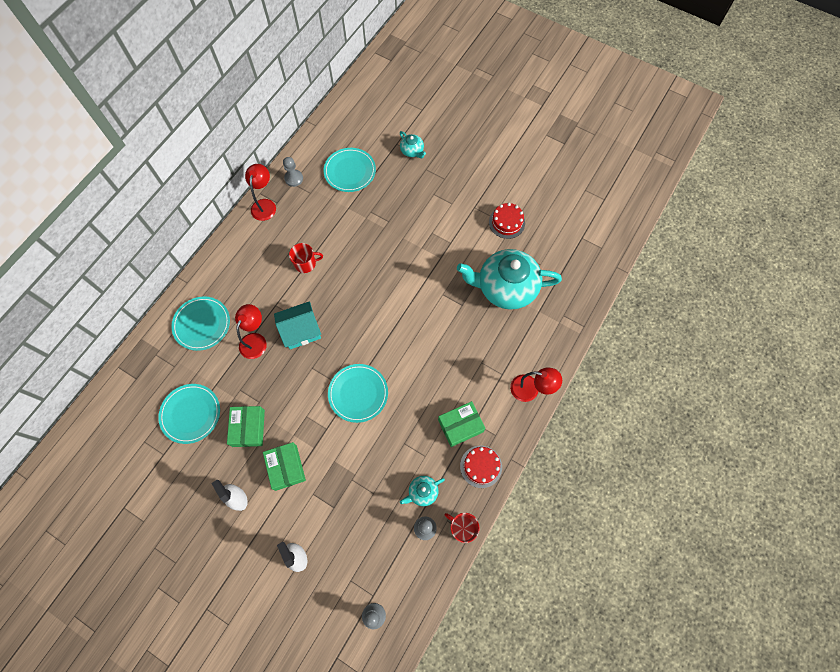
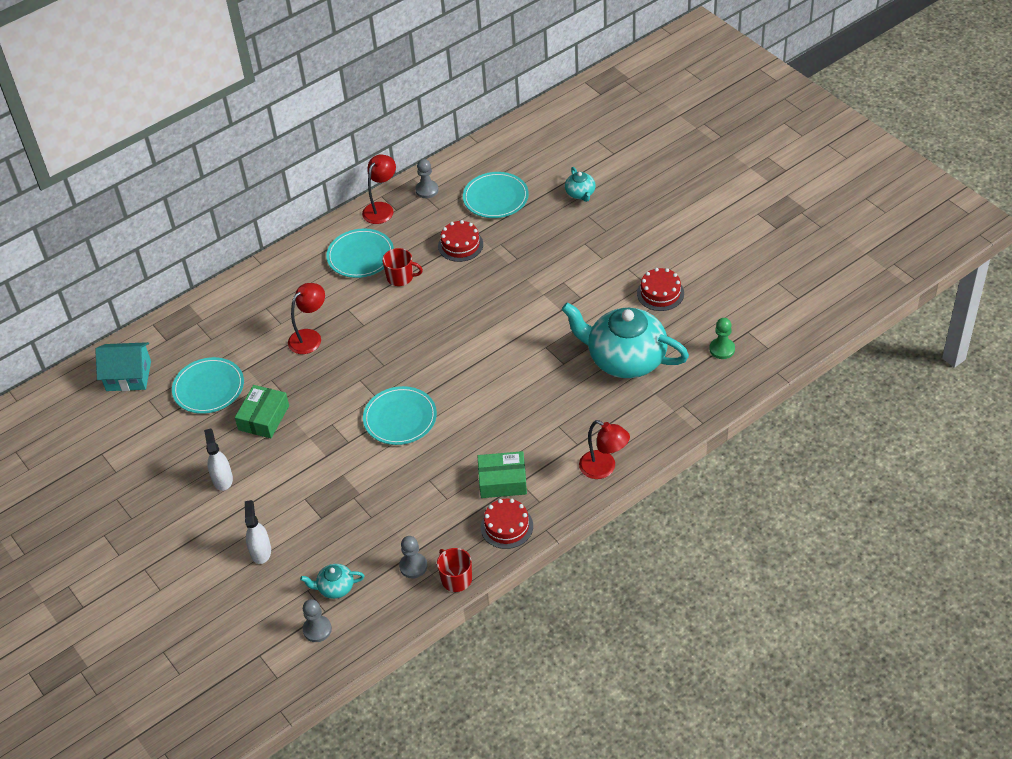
camera: 25 degrees right, 20 degrees down
(202, 324) = (259, 307): turquoise plate -> turquoise plate (360, 256)
(286, 467) = (287, 465): green box -> none
(301, 330) = (364, 341): turquoise house -> turquoise house (128, 376)
(340, 221) = (460, 245): none -> red cake
(422, 492) = (427, 532): turquoise teapot -> turquoise teapot (335, 588)
(570, 258) = (722, 349): none -> green pawn

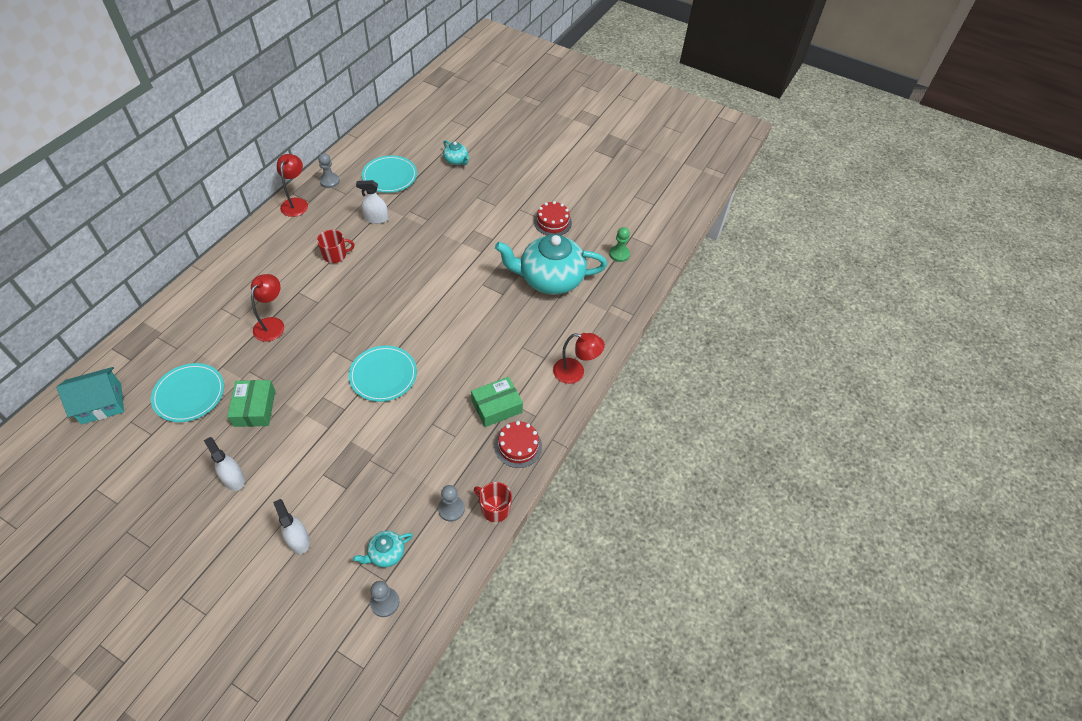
camera: 30 degrees left, 5 degrees up
(360, 256) = (292, 245): turquoise plate -> none
(460, 245) = (376, 218): red cake -> white spray bottle

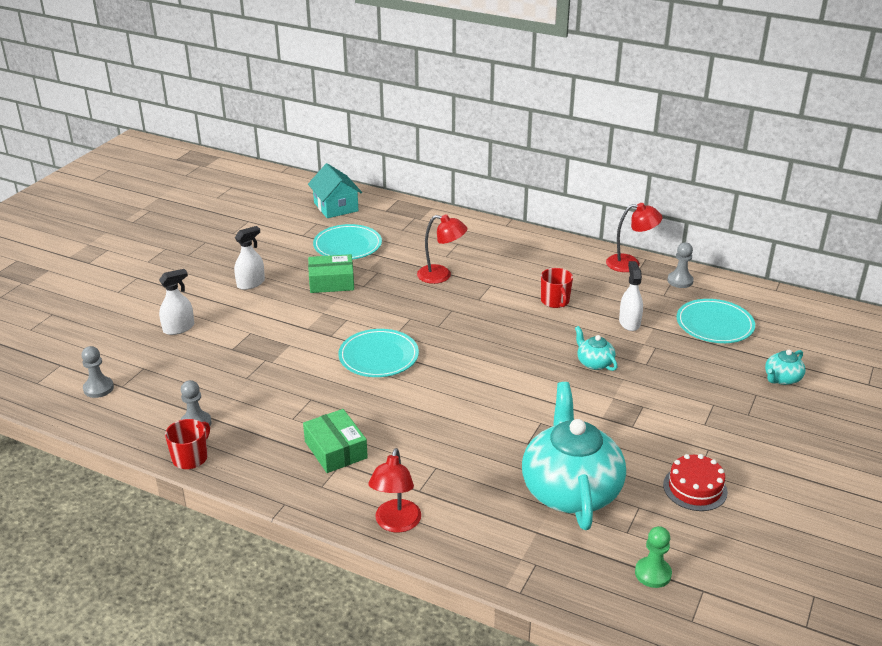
camera: 90 degrees right, 20 degrees down
(386, 553) = (151, 383): turquoise teapot -> turquoise teapot (594, 363)
(518, 446) = (275, 472): red cake -> none

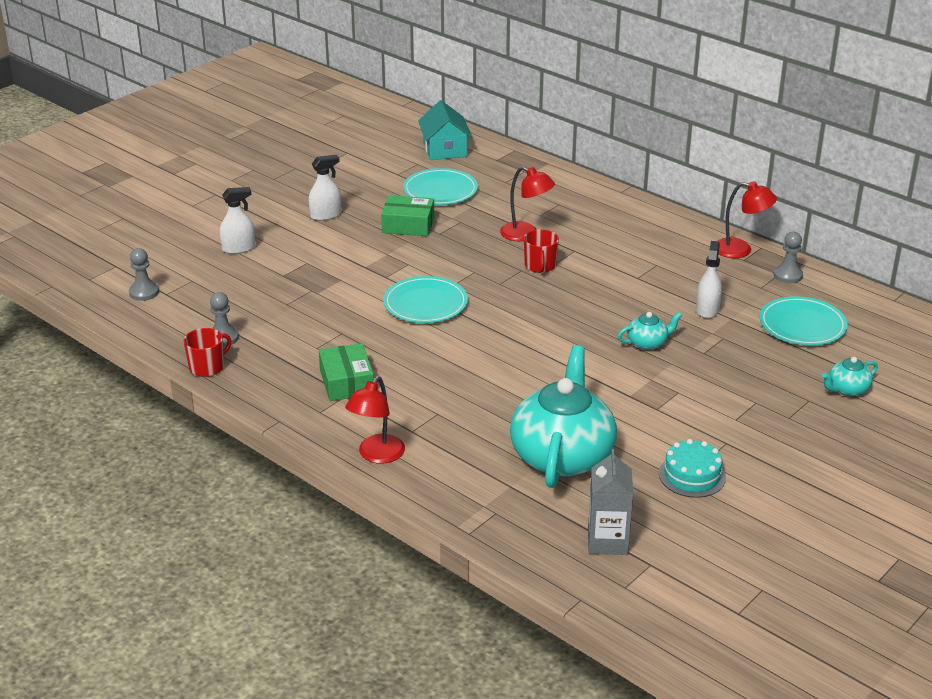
camera: 15 degrees right, 0 degrees up
(555, 301) = (636, 276): red mug -> red mug (540, 266)
(594, 363) = (648, 343): turquoise teapot -> turquoise teapot turned 90 degrees clockwise
(653, 573) = (607, 541): green pawn -> grey carton
(695, 488) = (692, 475): red cake -> turquoise cake

